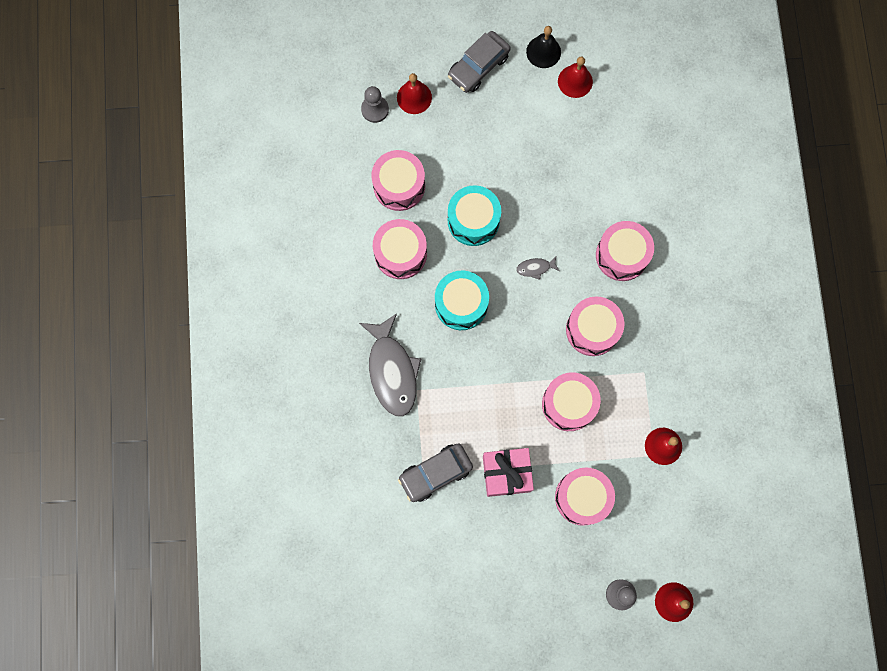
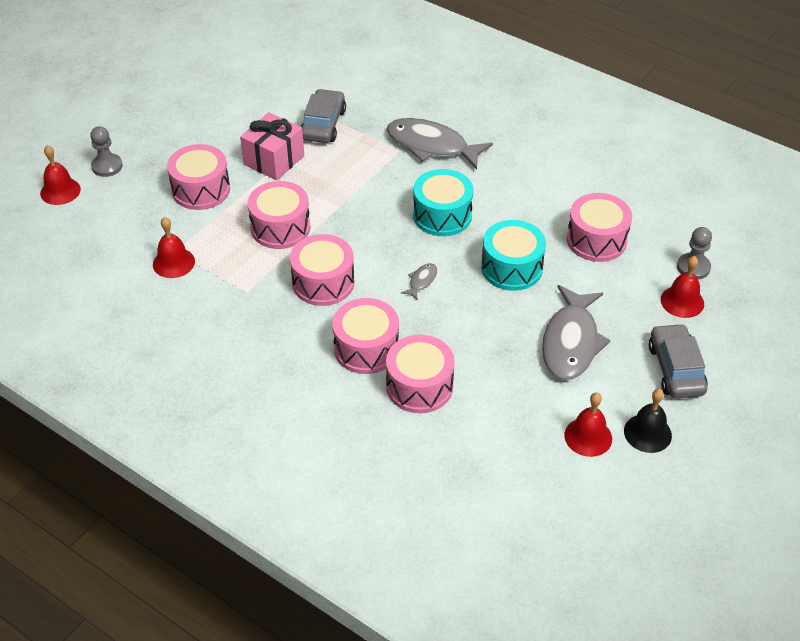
camera: 130 degrees right, 30 degrees down
(400, 253) = (529, 205): pink drum -> pink drum (419, 386)
(508, 139) = (571, 342): none -> grey fish

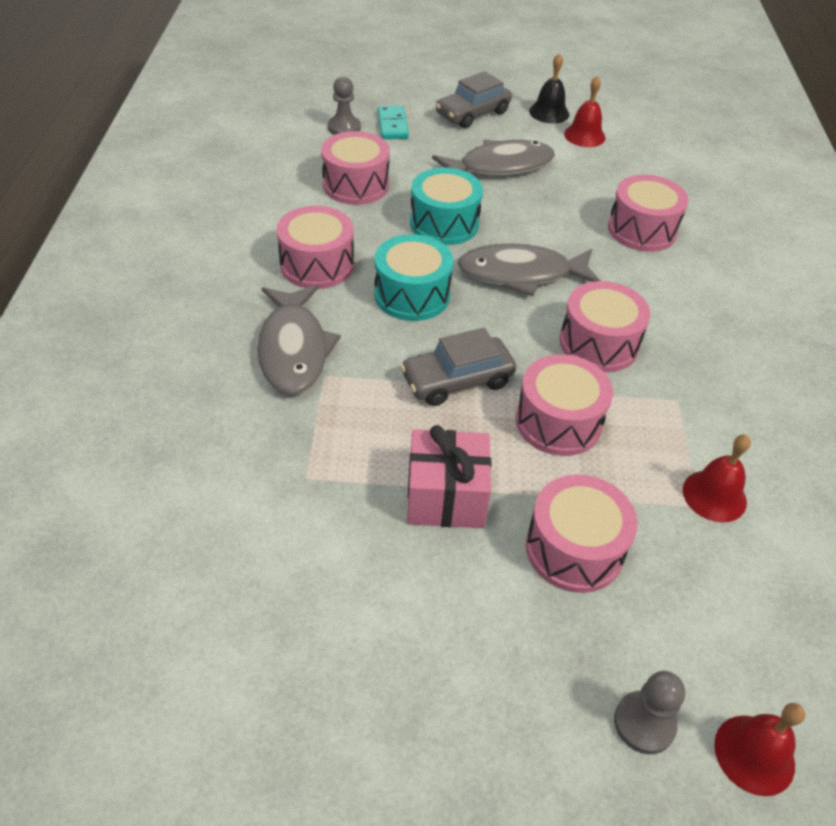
camera: 125 degrees left, 0 degrees up
(323, 124) = (327, 480): grey car -> grey car (457, 380)
(366, 348) = (641, 277): pink drum -> pink drum (317, 265)
(421, 281) = (521, 274): grey fish -> grey fish, size x2.36
(682, 301) = (393, 125): red bell -> turquoise domino

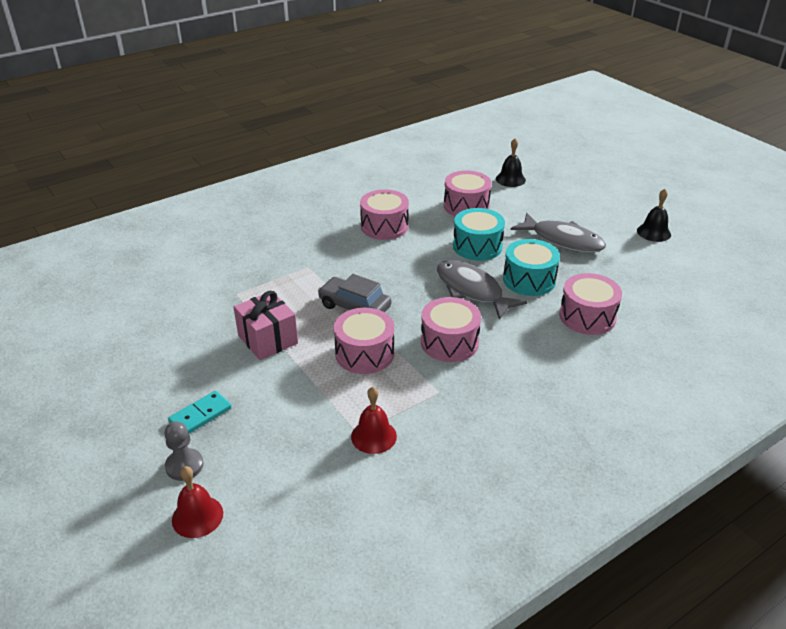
camera: 55 degrees right, 10 degrees down
(294, 349) = (314, 250): grey fish -> none
(344, 128) = (510, 179): grey pawn -> black bell
(393, 125) = (540, 191): turquoise domino -> turquoise domino (200, 415)
(412, 295) = (401, 263): turquoise drum -> turquoise drum (529, 280)
(472, 113) = (600, 208): grey car -> none
(574, 549) = (276, 397): pink drum -> none
(584, 135) = (653, 255): red bell -> none

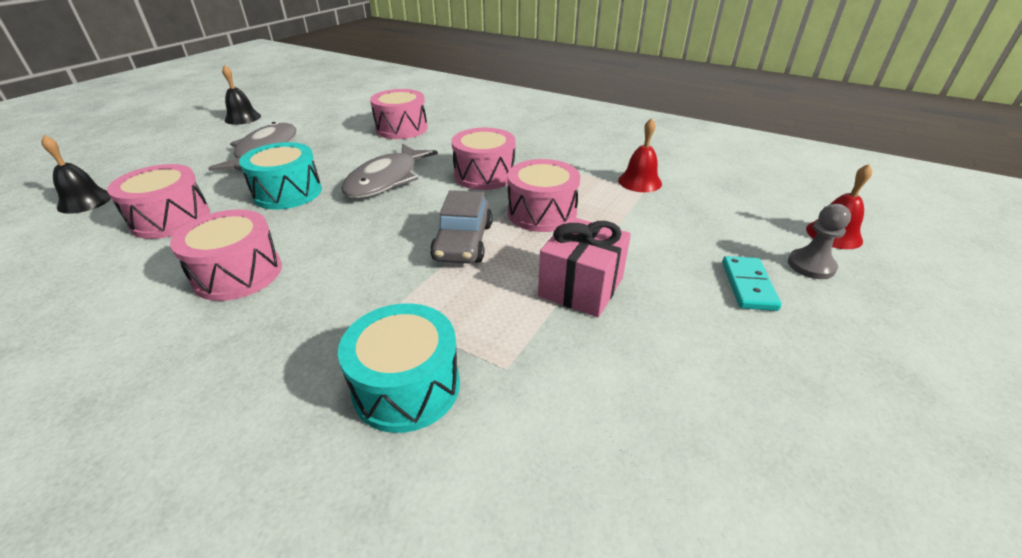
camera: 115 degrees left, 0 degrees up
(200, 415) = (748, 285): turquoise domino -> turquoise domino turned 75 degrees clockwise
(529, 280) = (352, 157): turquoise drum -> turquoise drum (406, 386)

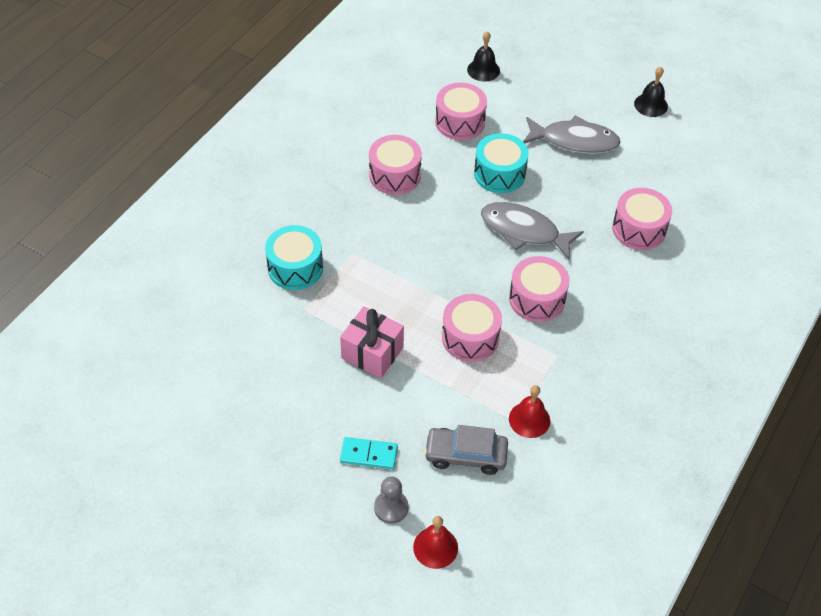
camera: 90 degrees right, 15 degrees up
(463, 242) = (428, 287): grey car -> grey car (465, 455)

